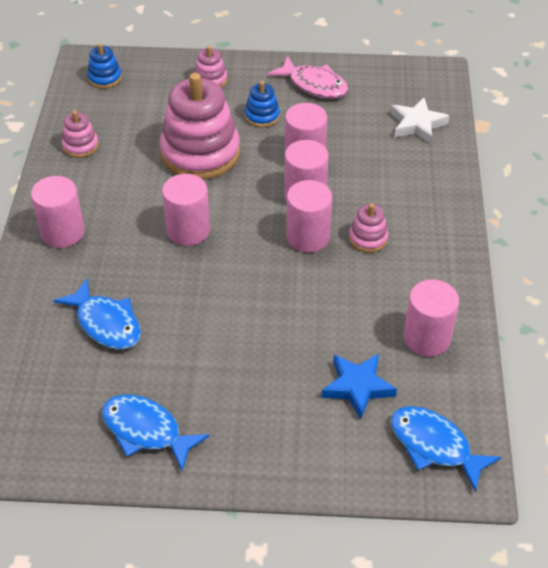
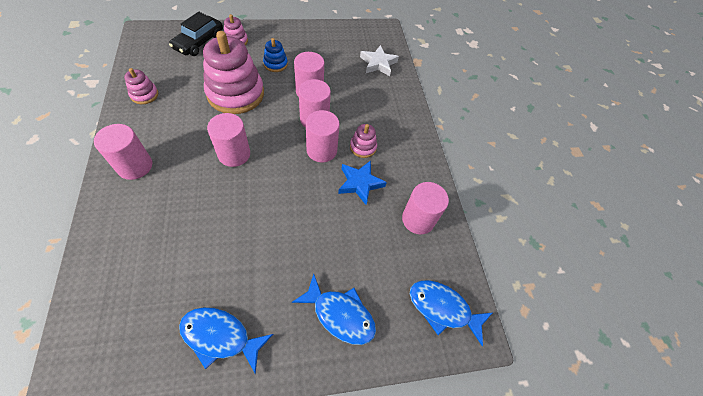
camera: 20 degrees left, 10 degrees up
(105, 78) = (159, 43): blue stacking toy -> none
(106, 323) = (177, 241): blue fish -> blue fish (340, 314)
(159, 79) = (199, 42): none -> black car
(314, 85) = (307, 41): pink fish -> none
(357, 387) = (378, 267): blue star -> blue star (360, 183)

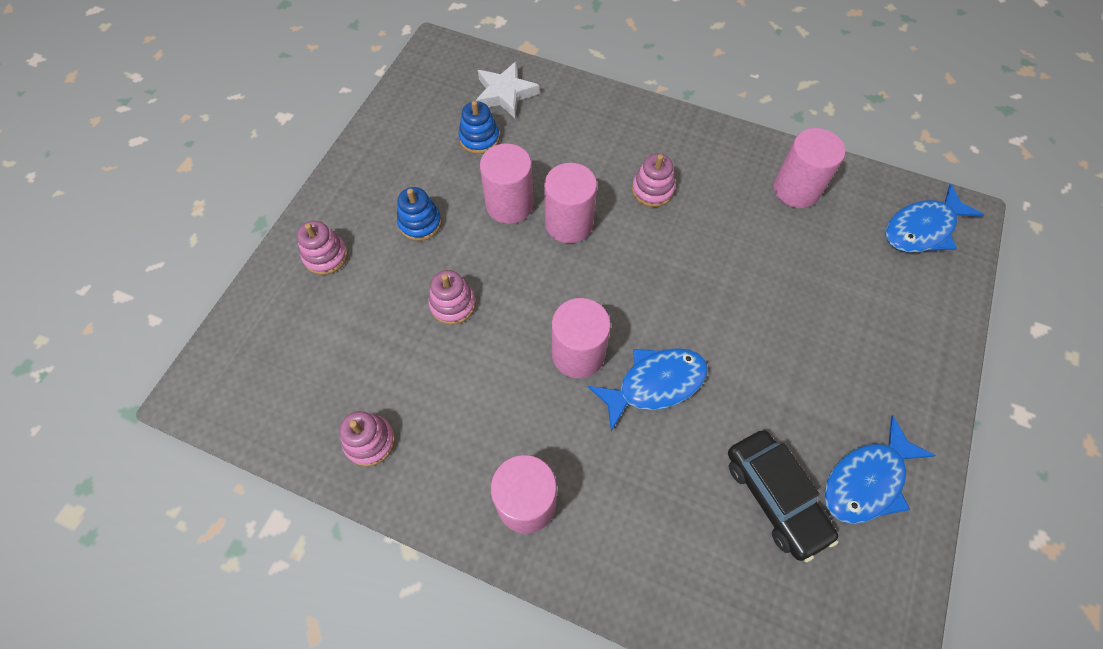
camera: 50 degrees left, 5 degrees up
(199, 42) = (290, 312): black car -> black car (775, 497)
(235, 94) = (452, 304): pink stacking toy -> pink stacking toy, size x0.46
(321, 150) = (631, 241): pink cylinder -> none
(340, 314) = (889, 335): blue fish -> blue fish (655, 384)
(342, 65) = (479, 138): none -> blue stacking toy
(360, 183) = (711, 223): blue star -> none

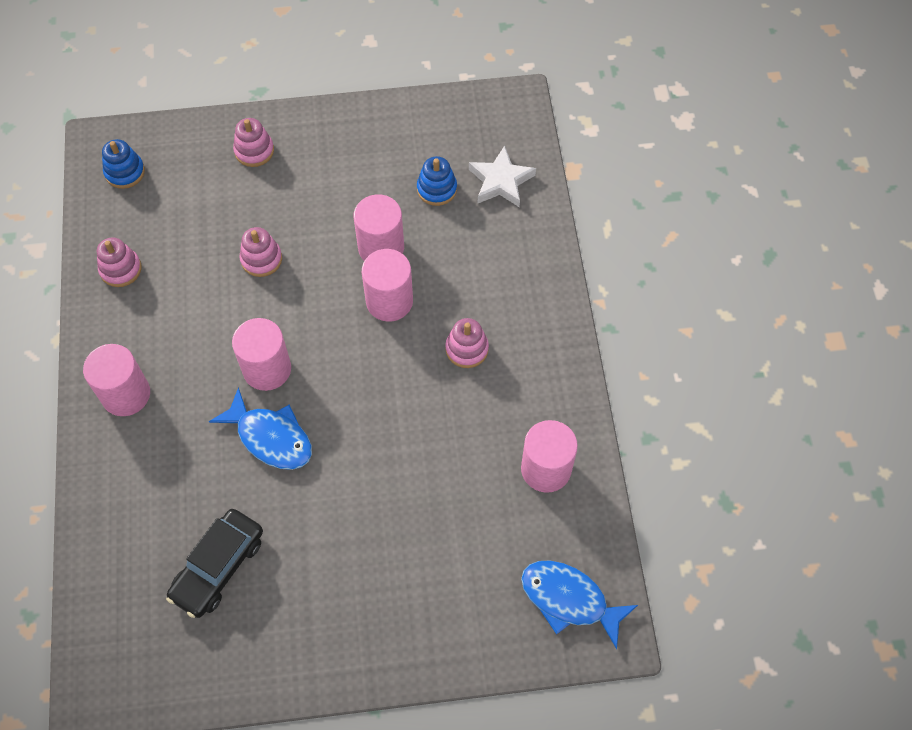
camera: 60 degrees right, 0 degrees up
(420, 223) = (323, 195): blue stacking toy -> blue stacking toy (125, 172)
(867, 480) = (269, 634): blue fish -> none

